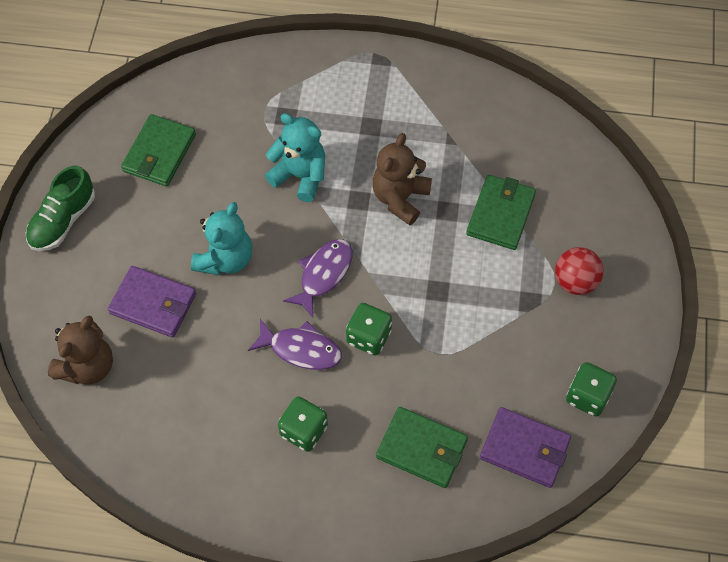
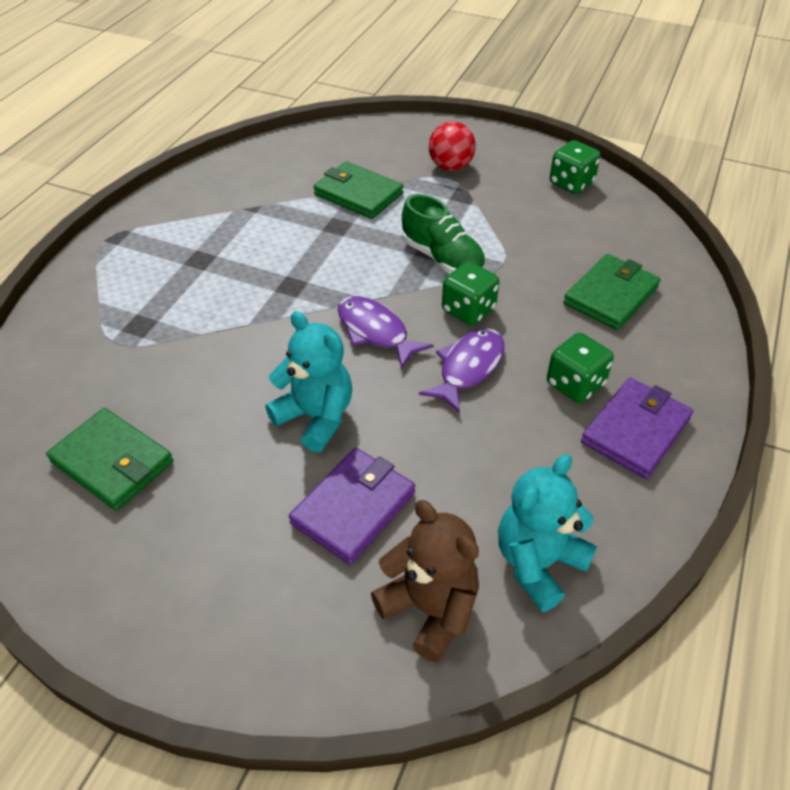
camera: 75 degrees left, 15 degrees down
(63, 220) = (159, 607): green shoe -> green shoe (442, 258)
(300, 176) = (232, 328): turquoise teddy bear -> turquoise teddy bear (538, 563)
(400, 198) = (305, 255): brown teddy bear -> none
(525, 449) = (619, 229): purple wallet -> purple wallet (635, 430)

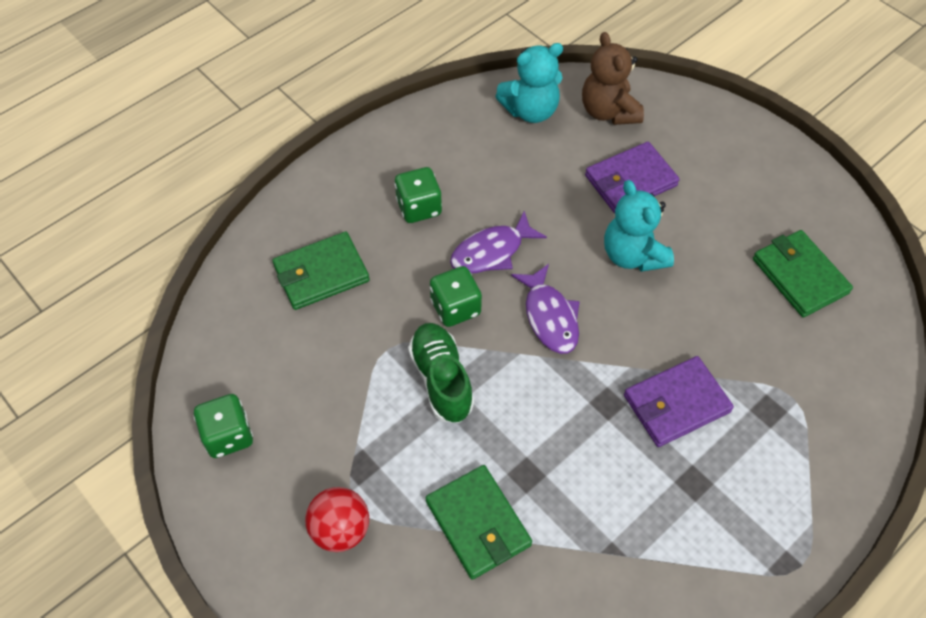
camera: 155 degrees left, 10 degrees up
(635, 430) = (405, 160): purple wallet -> purple wallet (676, 404)

